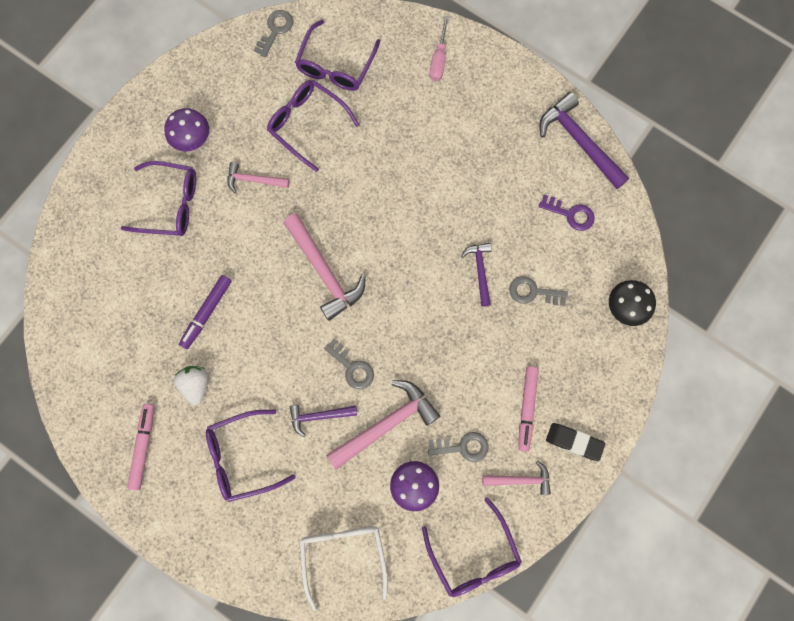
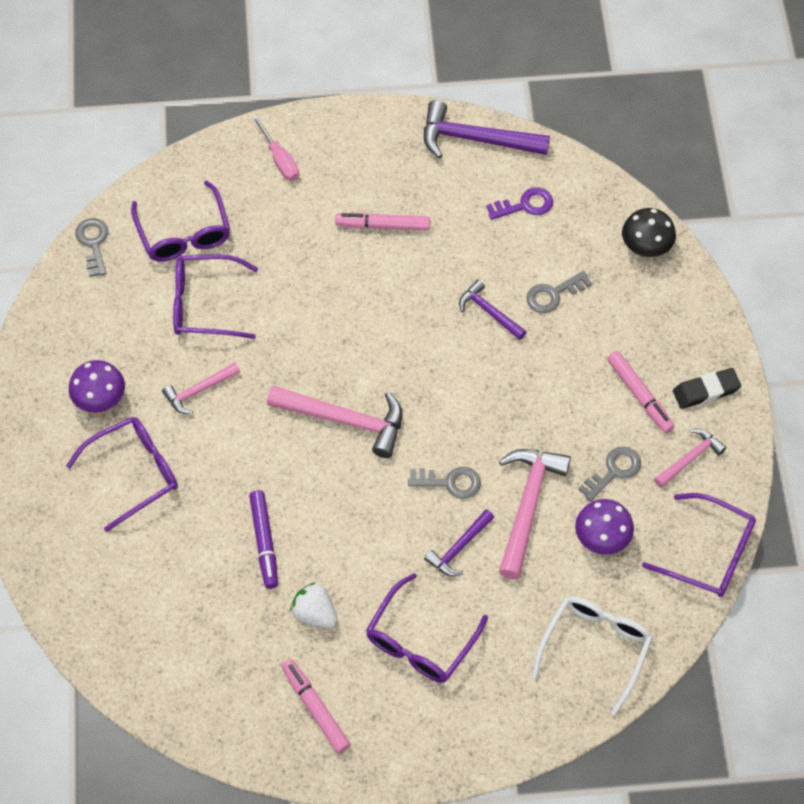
camera: 40 degrees left, 15 degrees down
(343, 556) = (595, 648): white glasses -> white glasses turned 75 degrees clockwise
(464, 156) = (383, 225): none -> pink marker

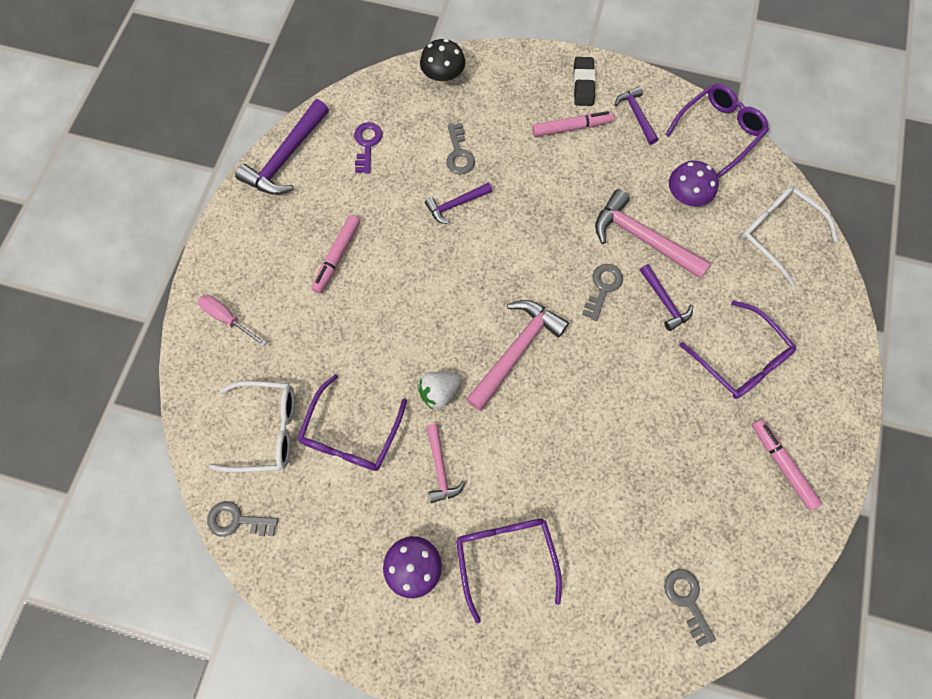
camera: 70 degrees left, 10 degrees up
(184, 233) = (266, 429): purple glasses -> white glasses
(264, 542) = (613, 457): purple marker -> none
(280, 159) = (228, 318): pink screwdriver -> pink screwdriver turned 135 degrees counterclockwise
(315, 613) = (693, 436): white strawberry -> white strawberry (439, 392)
(315, 708) = (781, 464): pink marker -> pink marker turned 75 degrees clockwise
(614, 471) = (631, 168): grey key -> grey key (687, 600)
(690, 458) = (636, 115): pink hammer -> purple hammer

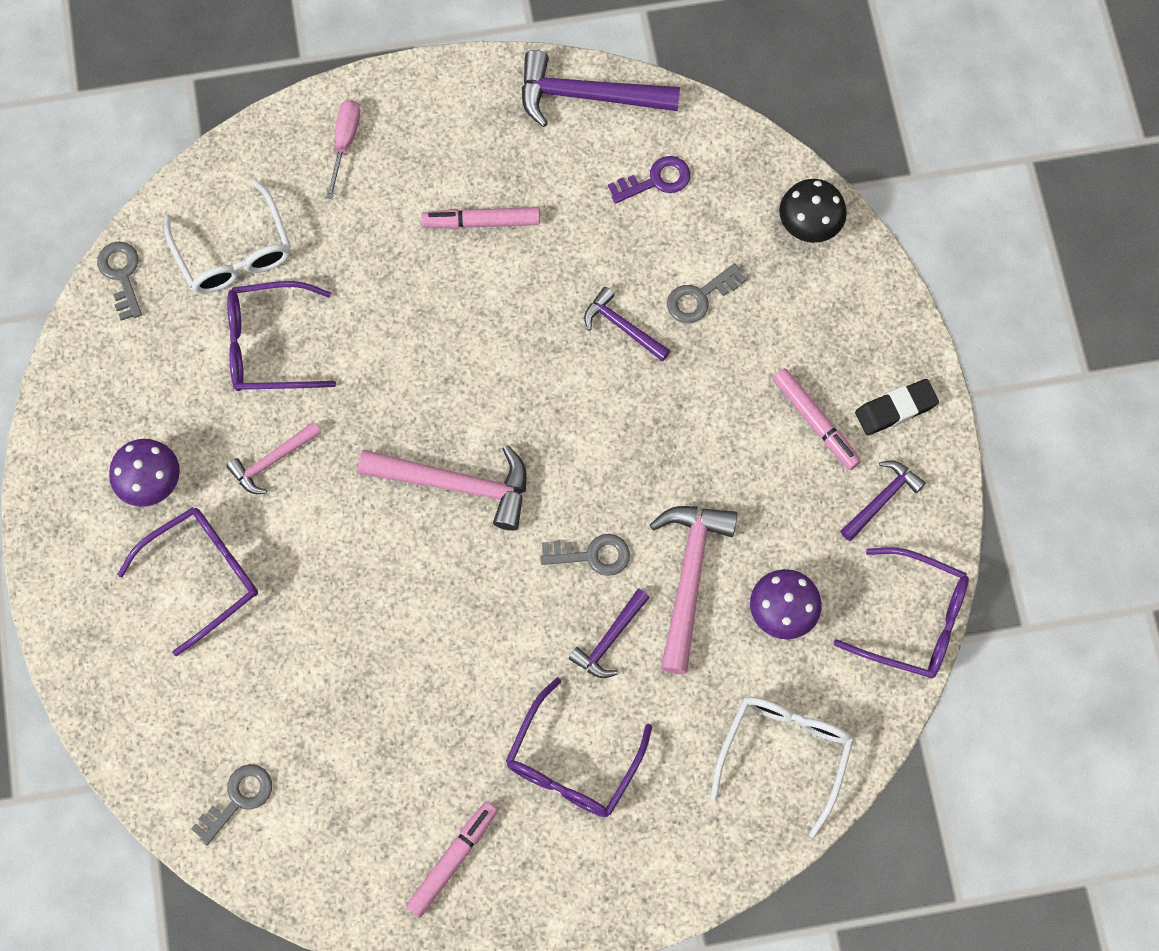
camera: 65 degrees right, 0 degrees up
(439, 392) = (362, 418): white strawberry -> none

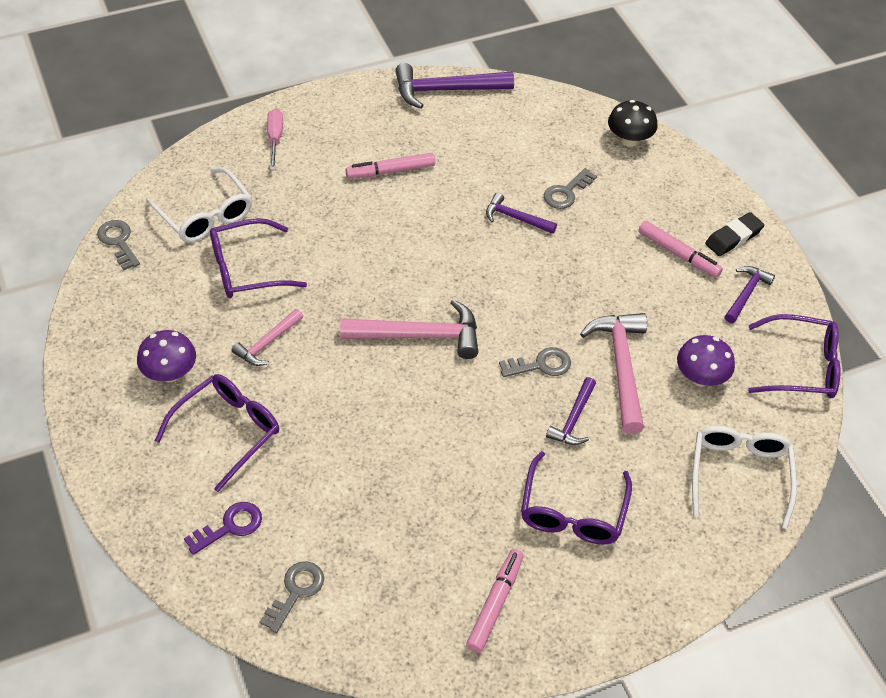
camera: 15 degrees left, 20 degrees down
(656, 180) = (511, 130): purple key -> purple key (230, 527)

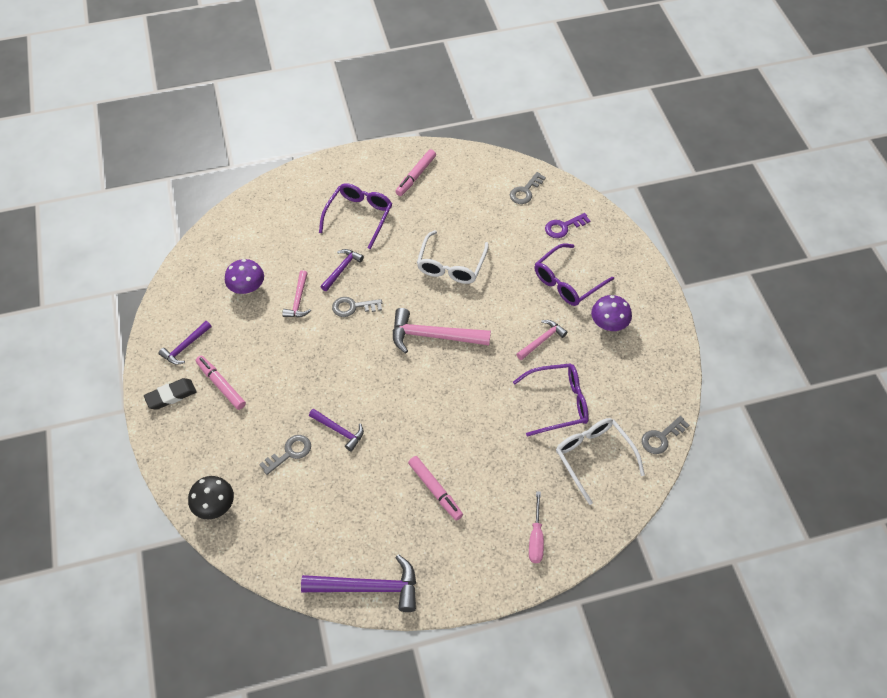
camera: 170 degrees left, 5 degrees up
(118, 242) = (661, 437): grey key -> grey key turned 75 degrees clockwise
(390, 171) = (435, 490): pink marker -> pink marker turned 60 degrees clockwise
(621, 367) = (298, 300): pink hammer -> pink hammer, size x0.57
(739, 474) = (250, 227): white glasses -> white glasses (451, 265)
(801, 366) = (175, 289): purple glasses -> none

